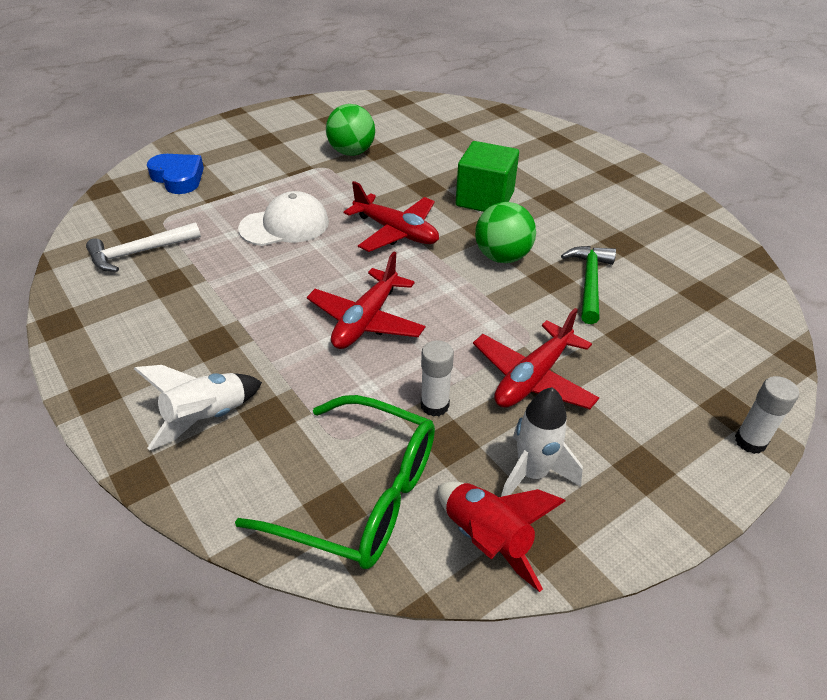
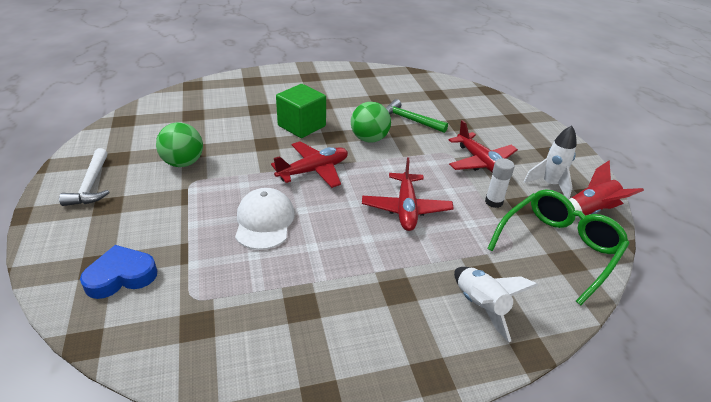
camera: 70 degrees left, 5 degrees down
(140, 252) = (240, 323): white hammer -> white hammer (91, 185)
(366, 320) = (406, 208): red plane -> red plane turned 45 degrees clockwise
(750, 441) = (538, 121): white glue stick -> none

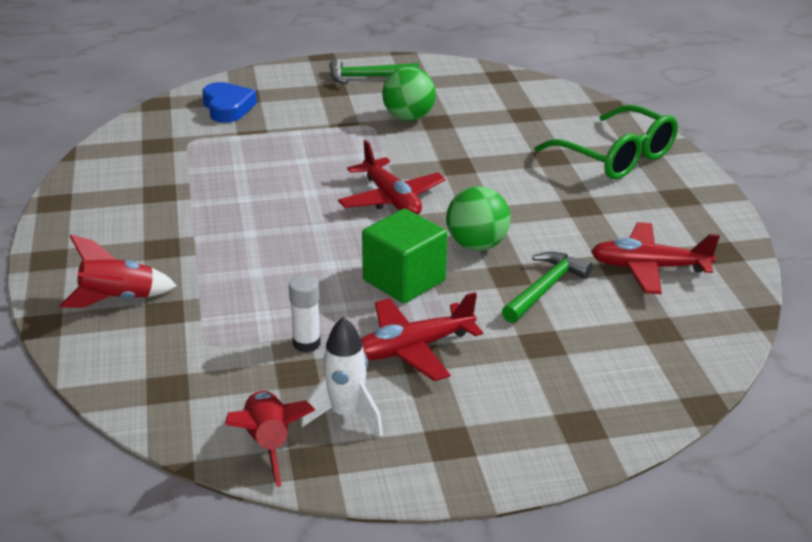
camera: 95 degrees right, 5 degrees down
(91, 185) = (367, 77): white hammer -> green hammer
(264, 221) = (292, 170): white cap -> none
(302, 126) = (507, 190): green cube -> green cube (404, 280)
(406, 208) = (302, 264): red plane -> red plane (649, 268)
(480, 306) = (118, 300): white rocket -> red rocket
(558, 248) = (194, 386): green glasses -> green glasses (616, 157)

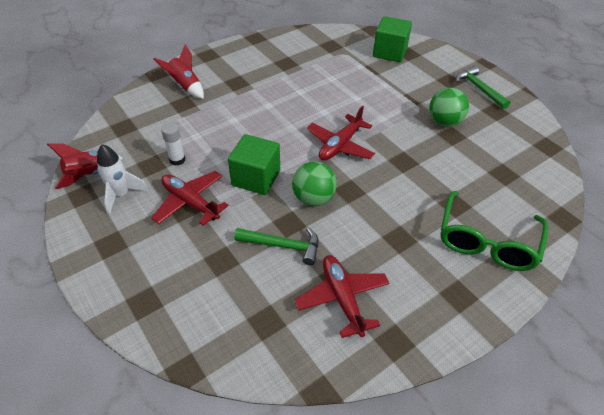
camera: 65 degrees right, 15 degrees up
(227, 108) = (389, 52): blue heart -> green cube

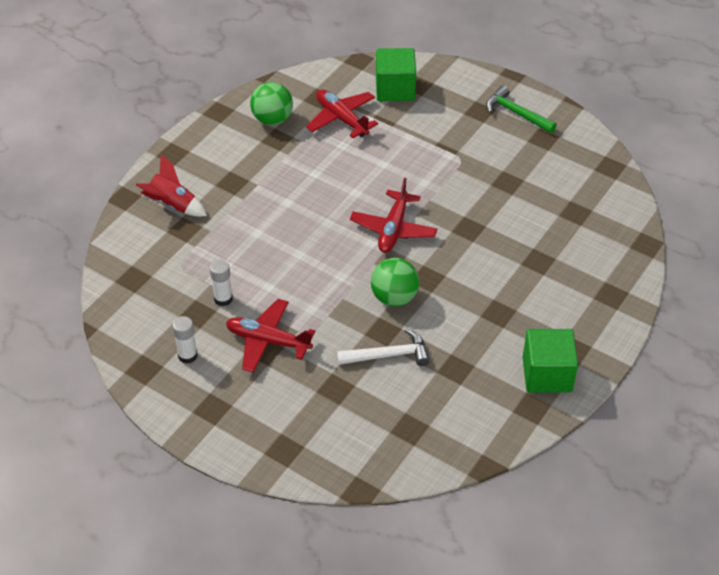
camera: 20 degrees left, 0 degrees up
(90, 175) = (136, 345): red rocket -> none
(121, 195) = (187, 356): white rocket -> white glue stick
(256, 178) = (322, 293): green cube -> green cube (547, 374)
(283, 246) = (388, 355): green hammer -> white hammer
(342, 298) = (469, 386): red plane -> red plane (341, 119)
(444, 122) = (493, 168): green ball -> green ball (272, 119)
(486, 242) = (581, 290): green glasses -> none

